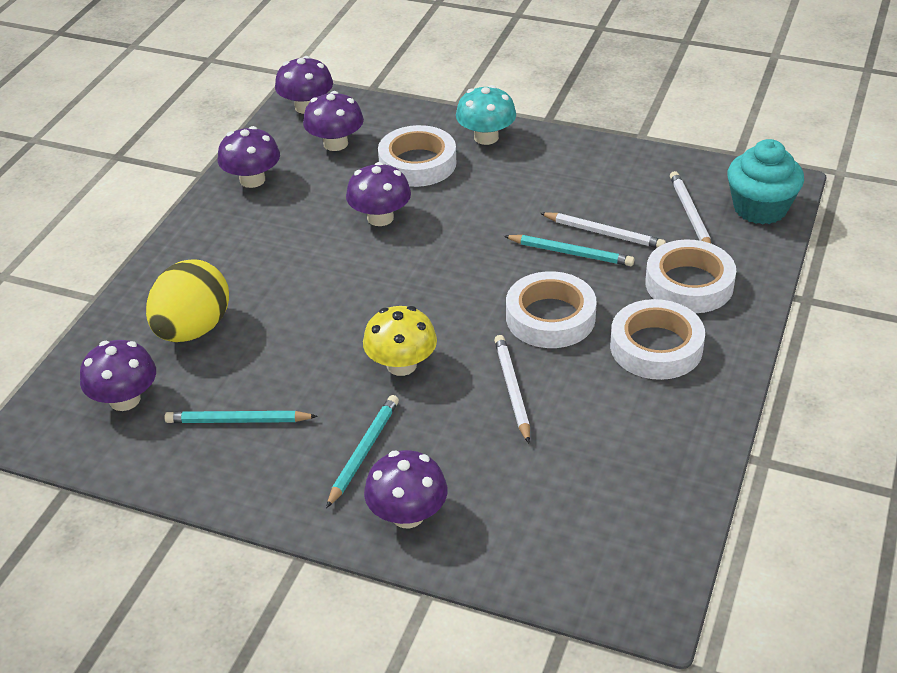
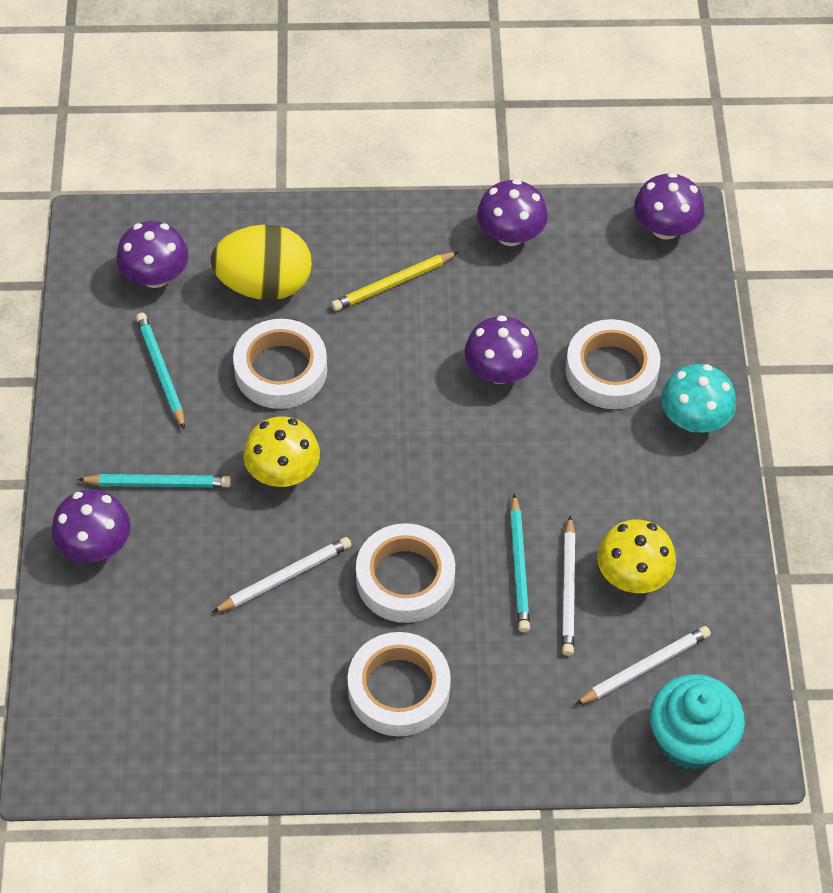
camera: 65 degrees right, 15 degrees up
(251, 253) = (393, 284): none -> yellow pencil
(335, 143) = (610, 281): purple mushroom -> none
(607, 199) = (633, 575): none -> yellow mushroom
(689, 284) = (516, 696): white tape -> white tape (281, 370)

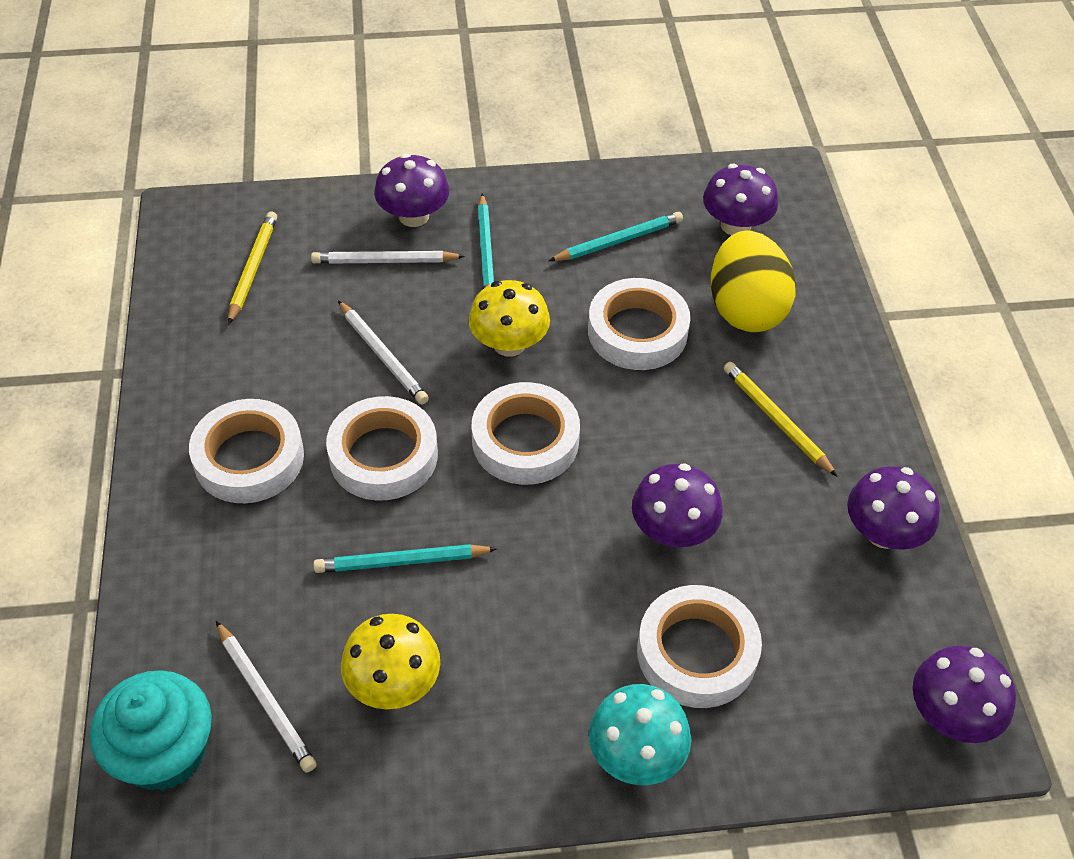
camera: 85 degrees right, 5 degrees down
(149, 695) = (253, 268): none -> yellow pencil
(398, 467) = (525, 440): none -> white tape
(568, 589) = (372, 613): white pencil -> white pencil (384, 261)

